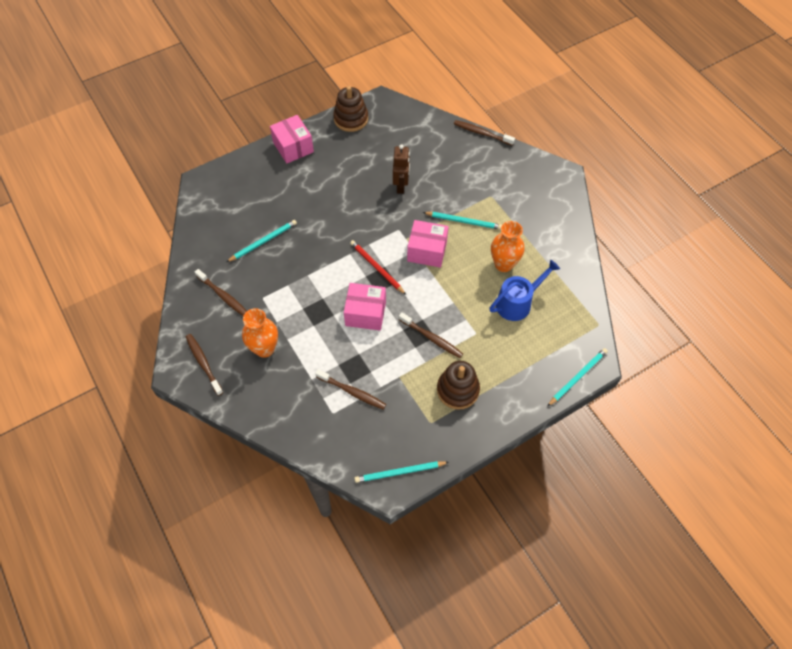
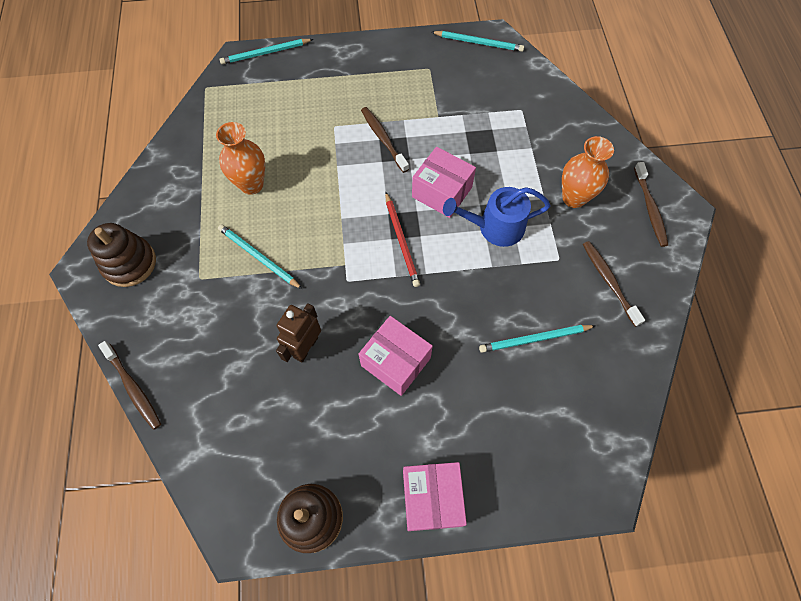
camera: 155 degrees left, 5 degrees up
(352, 392) = (493, 120): brown toothbrush -> none
(427, 251) = (329, 237): pink box -> pink box (395, 361)
(457, 390) = (386, 84): brown stacking toy -> brown stacking toy (129, 263)
(517, 303) = (269, 138): blue watering can -> blue watering can (495, 227)

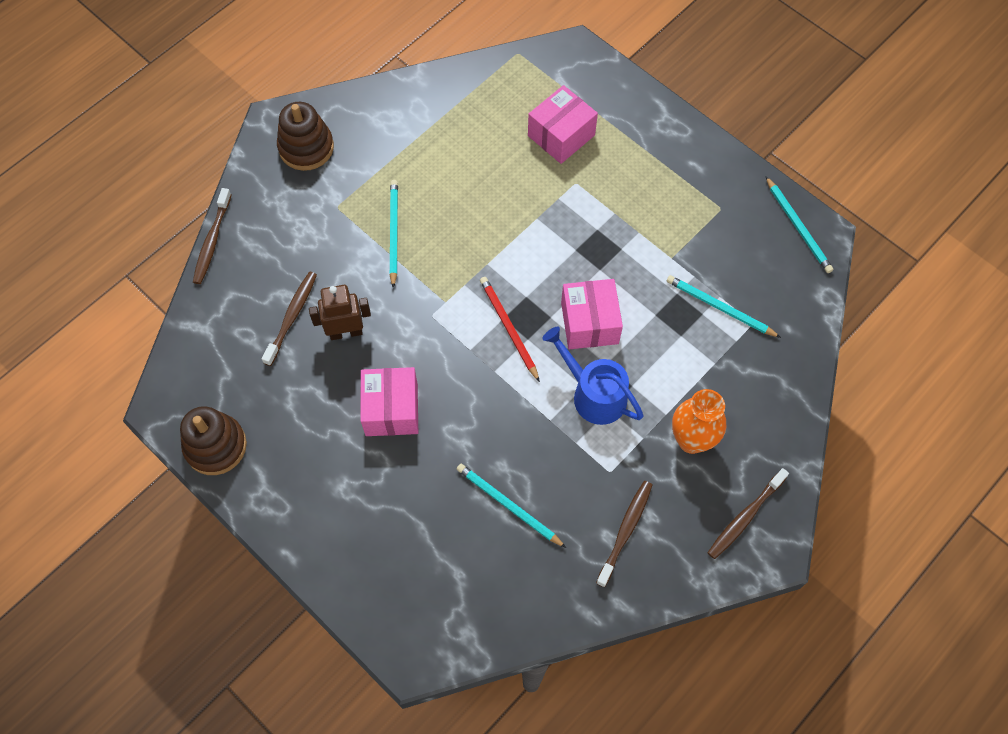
camera: 50 degrees right, 0 degrees up
(251, 184) = (455, 170): orange vase -> none
(265, 53) = (600, 65): turquoise pencil -> turquoise pencil (720, 307)
(383, 139) = (601, 232): brown toothbrush -> brown toothbrush (292, 317)
(401, 241) = (508, 328): red pencil -> red pencil turned 120 degrees clockwise
(432, 498) = (299, 523): pink box -> pink box (561, 135)

